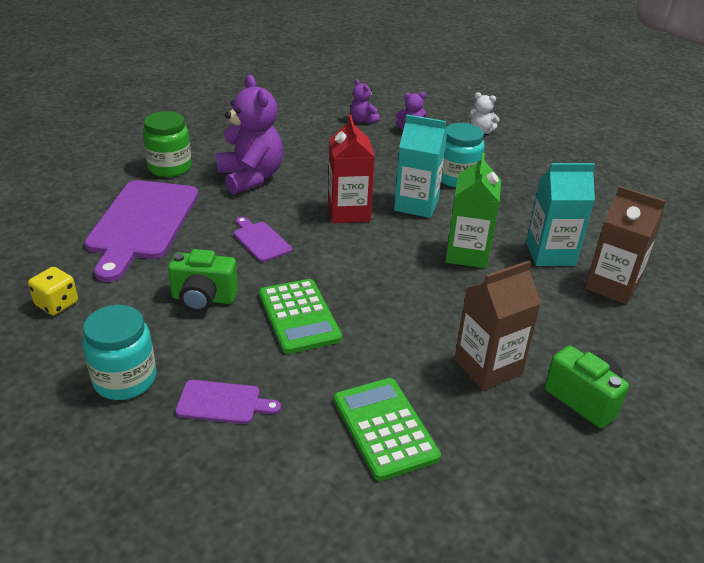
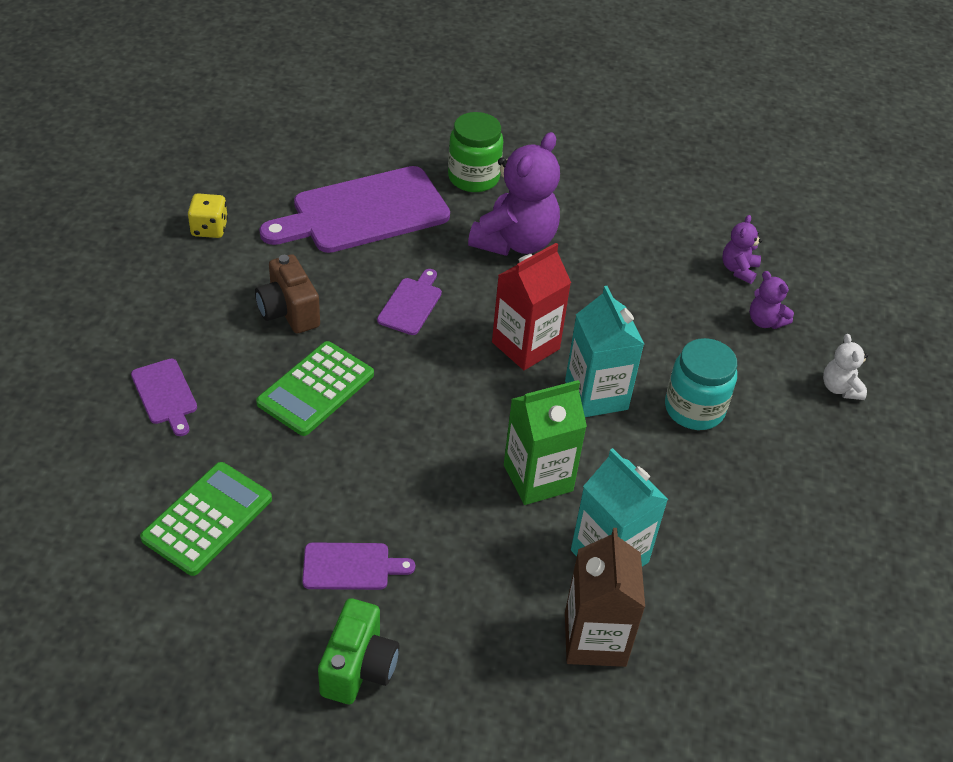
camera: 55 degrees right, 10 degrees up
(125, 380) = (150, 321): turquoise jar -> none
(203, 299) = (288, 312): green camera -> brown camera
(488, 367) = (351, 566): brown carton -> purple cutting board

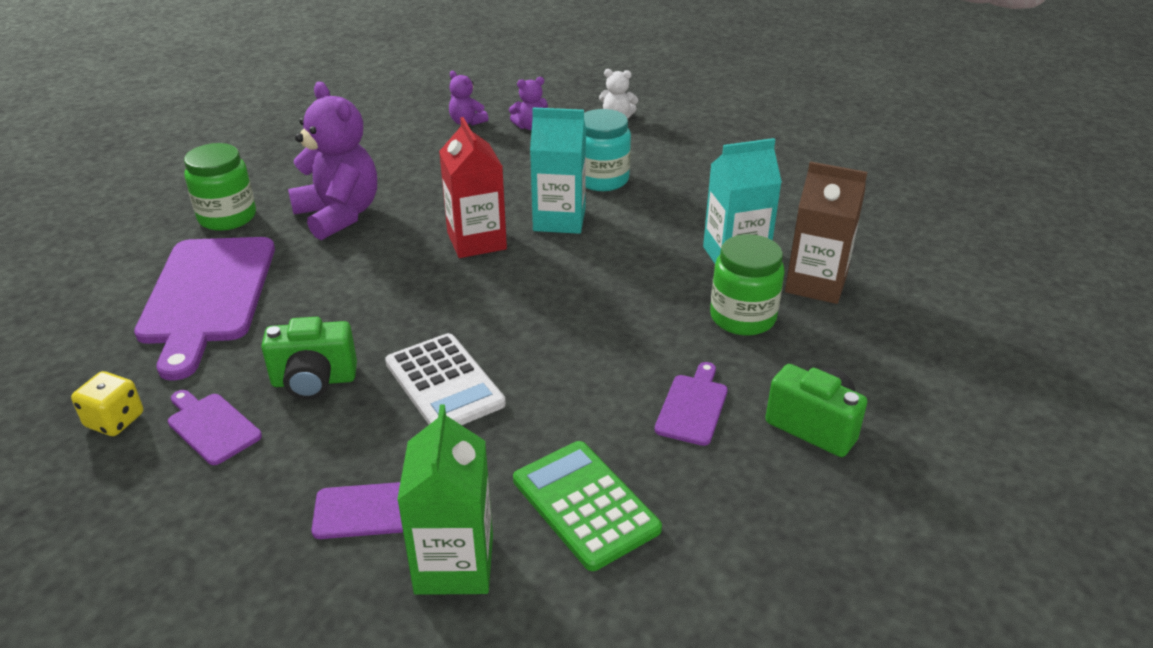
camera: 65 degrees left, 10 degrees down
(288, 312) = (314, 381): brown camera -> green camera
(316, 389) = (444, 383): green calculator -> white calculator
(411, 304) = (371, 294): purple cutting board -> purple cutting board (211, 426)
(503, 582) = (742, 317): none -> green jar
(538, 478) = (636, 271): green carton -> green carton (454, 564)

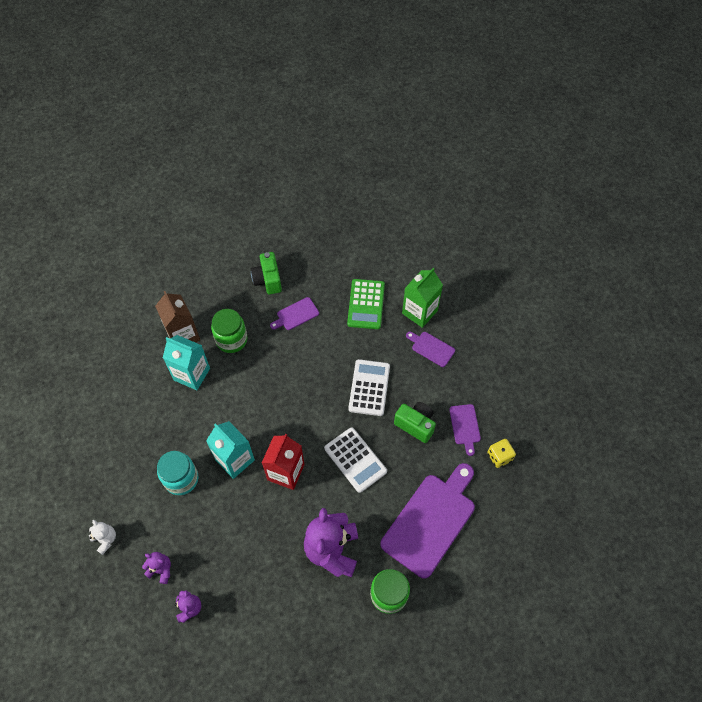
camera: 140 degrees left, 25 degrees up
(384, 296) = (355, 460): none -> white calculator

